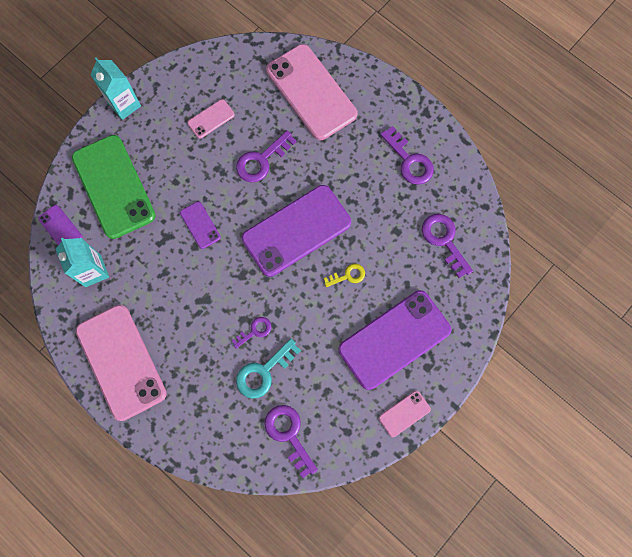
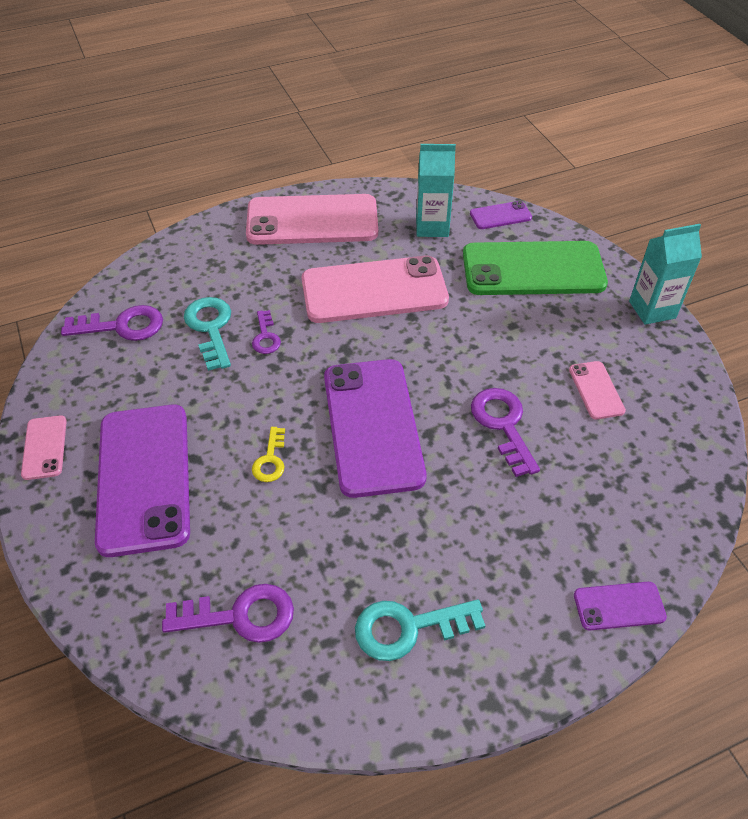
camera: 115 degrees right, 25 degrees down
(200, 225) = (438, 330): purple phone -> purple phone (619, 606)
(311, 92) = (599, 532): pink phone -> pink phone (374, 290)
(409, 161) = (408, 628): purple key -> turquoise key

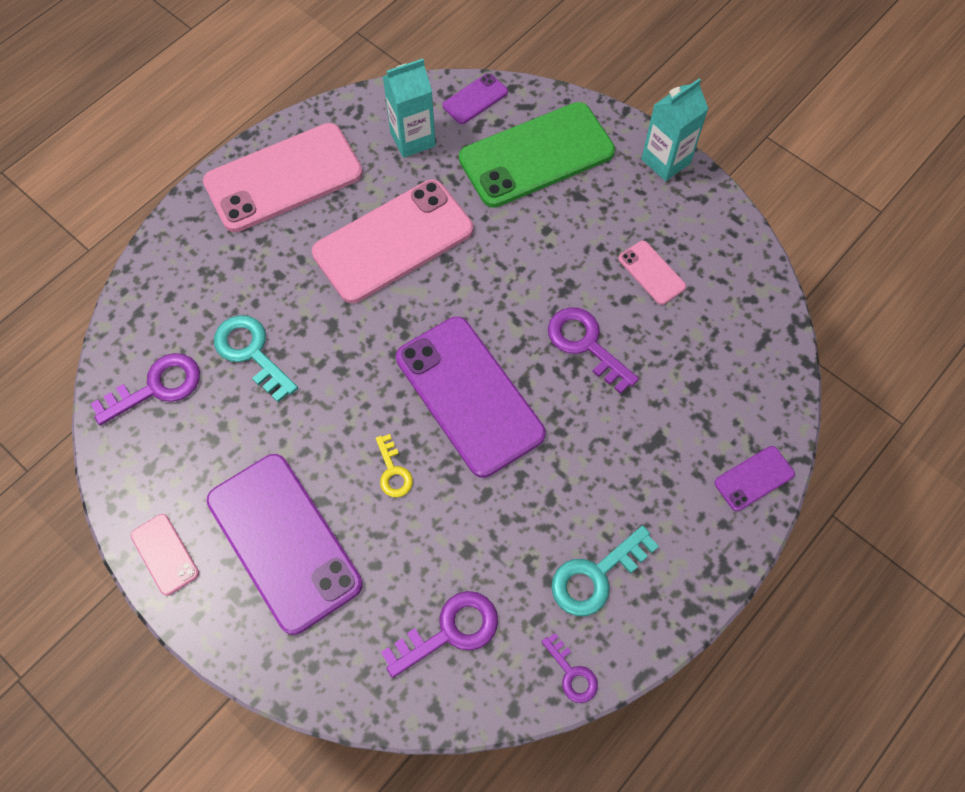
camera: 25 degrees left, 15 degrees up
(266, 337) = (313, 340): purple key -> purple key (572, 673)

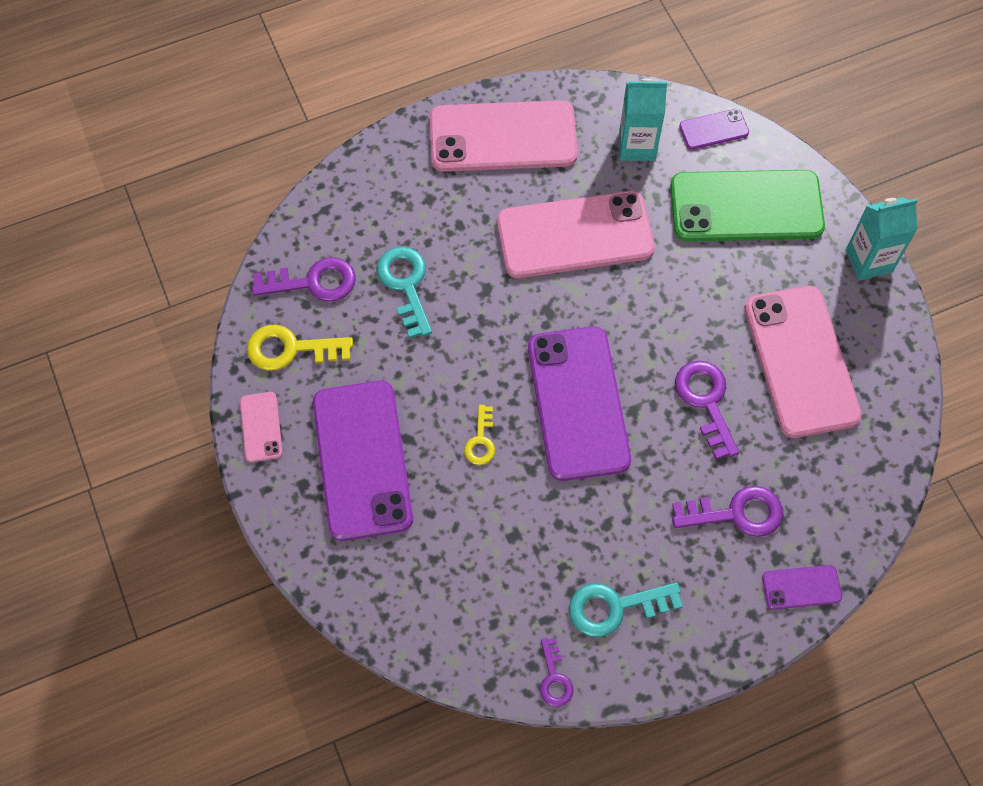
camera: 25 degrees right, 0 degrees up
(162, 463) = (290, 349): none -> yellow key
(450, 631) = (467, 596): purple key -> purple key (736, 513)
(651, 273) = (801, 361): pink phone -> pink phone, size x2.23

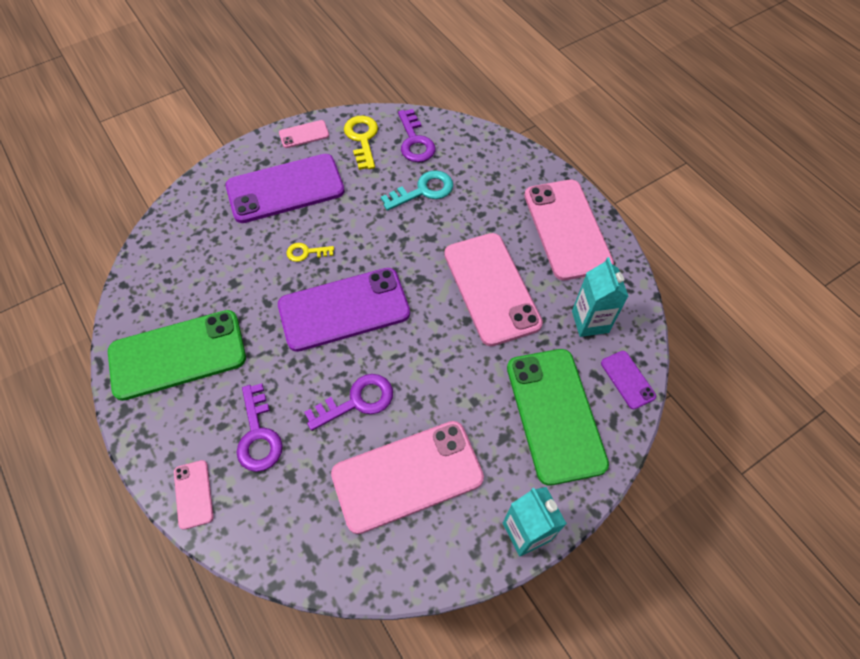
camera: 80 degrees right, 5 degrees down
(554, 678) = (125, 323): purple key -> none
(614, 607) = (178, 355): turquoise key -> green phone
(801, 587) = (193, 494): purple phone -> pink phone

